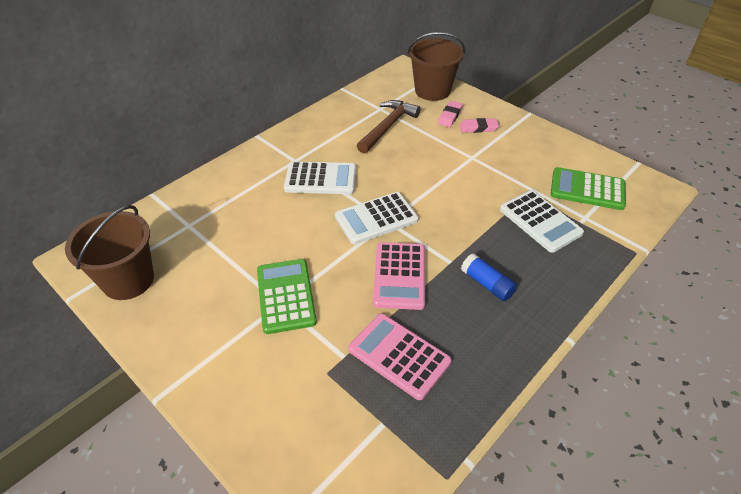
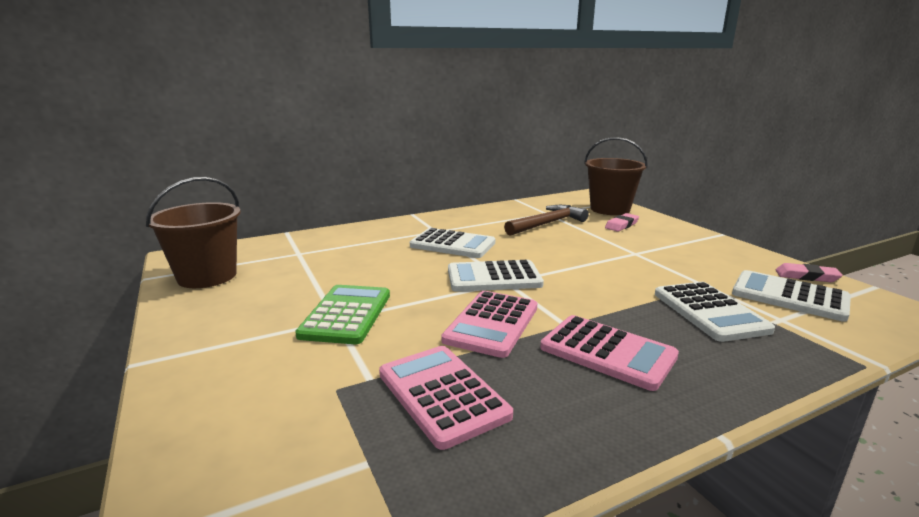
camera: 20 degrees right, 25 degrees down
(478, 128) = (652, 236): pink eraser -> pink eraser (806, 276)
(487, 284) = (607, 352): blue glue stick -> pink calculator
(587, 189) = (789, 296): green calculator -> white calculator

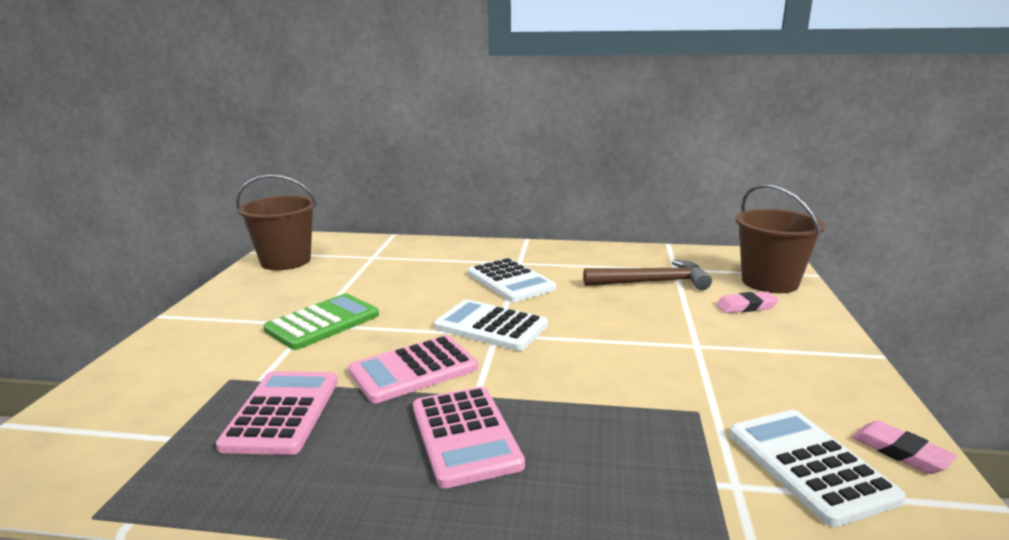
camera: 35 degrees right, 0 degrees up
(709, 312) = (655, 441): white calculator -> none

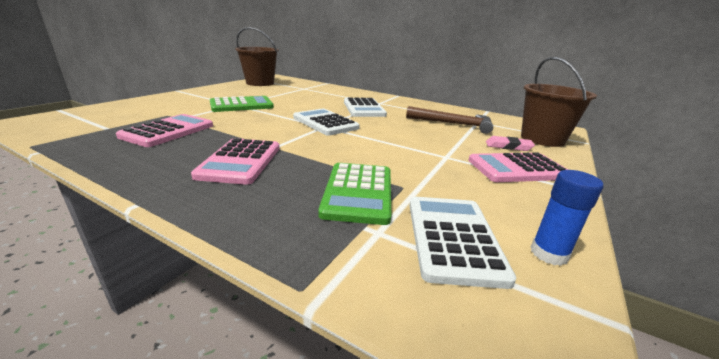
camera: 20 degrees right, 5 degrees up
(414, 370) = (257, 130): pink calculator -> pink calculator (517, 169)
(661, 437) = (358, 192): none -> green calculator
(900, 452) = (549, 253): pink eraser -> blue glue stick

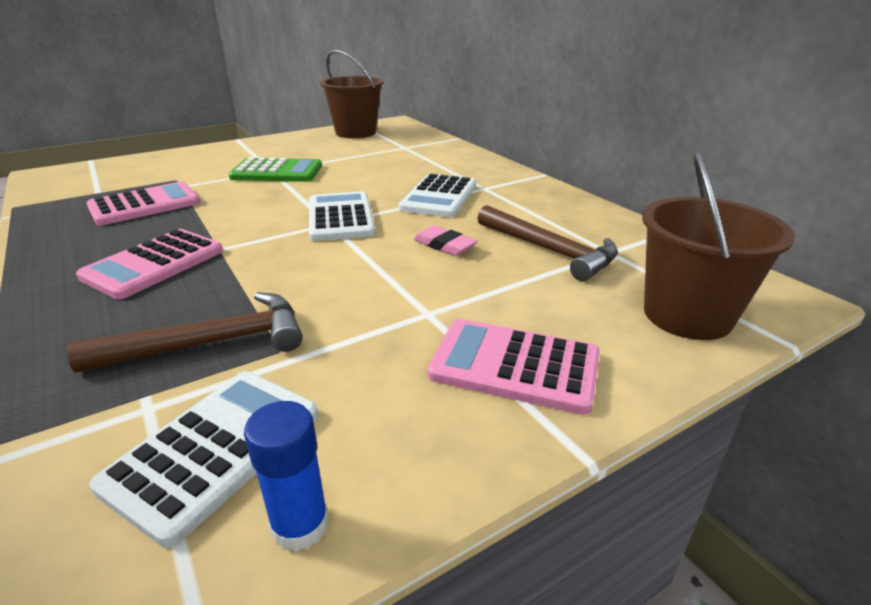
camera: 30 degrees right, 5 degrees up
(358, 192) = (211, 343): green calculator -> brown hammer
(508, 146) = (579, 317): pink eraser -> pink eraser (444, 245)

